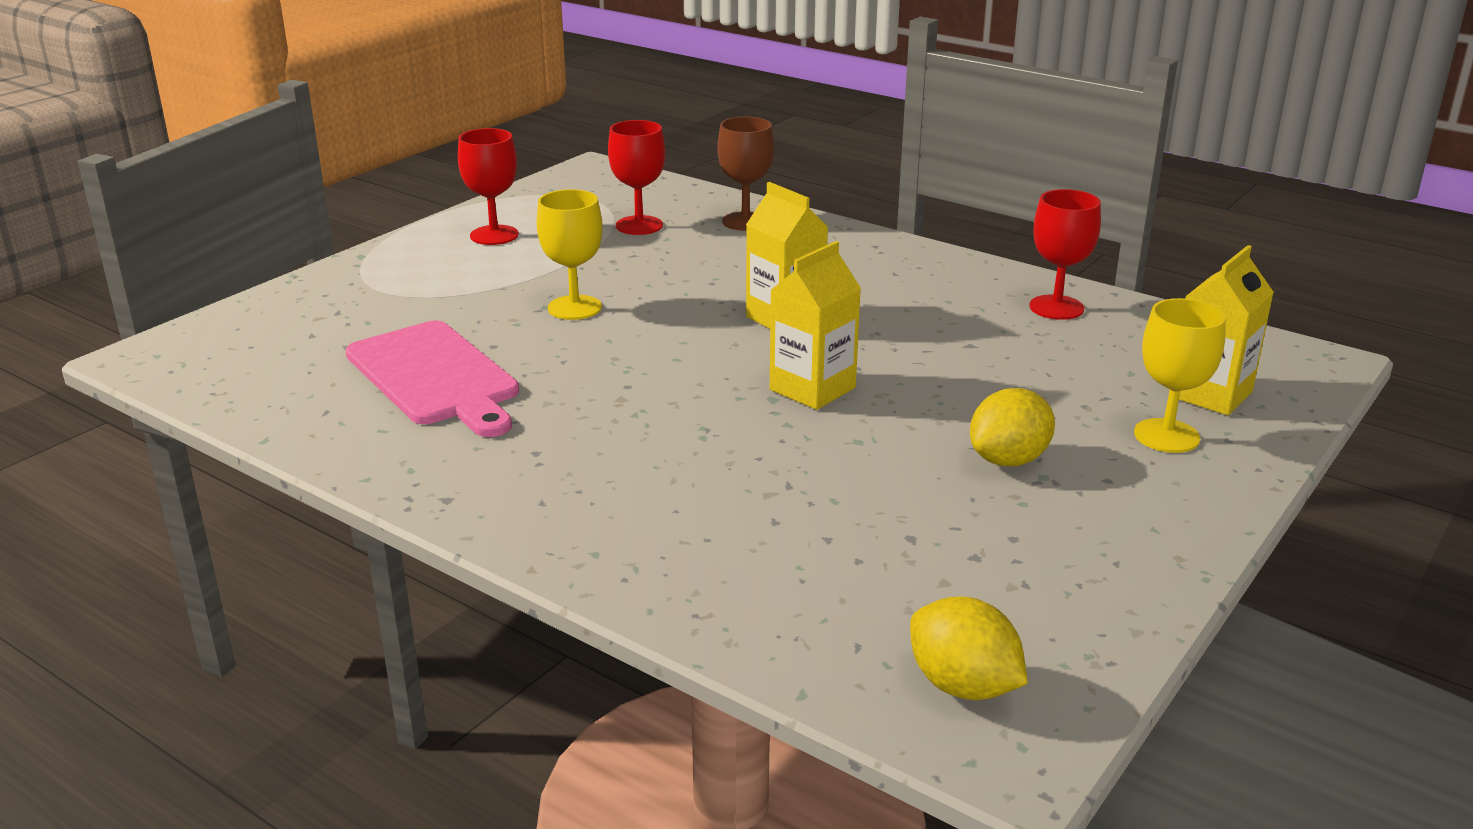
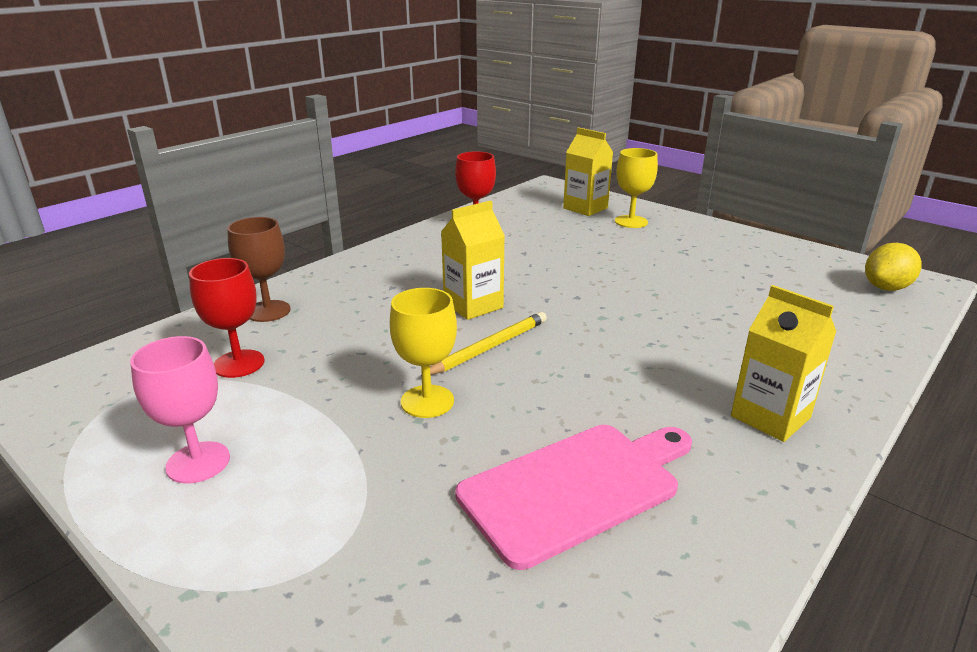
camera: 85 degrees left, 0 degrees up
(494, 235) = (198, 462): red goblet -> pink goblet
(682, 331) = (489, 347): none -> yellow pencil
(812, 389) = (587, 303): yellow carton -> yellow carton (770, 417)
(1008, 460) = (666, 257): yellow lemon -> none

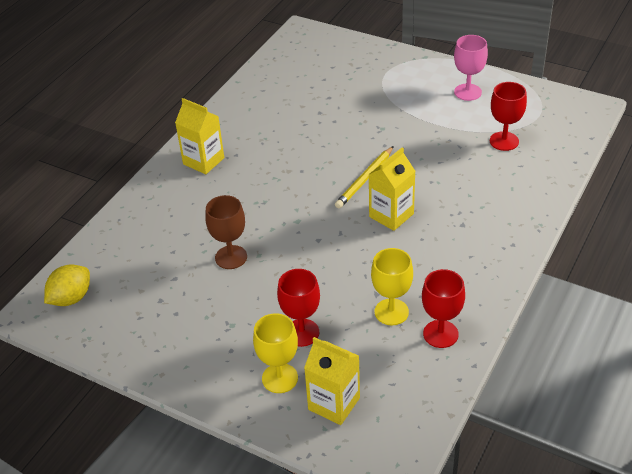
camera: 170 degrees right, 15 degrees up
(268, 311) = (529, 183): brown goblet -> brown goblet (231, 257)
(427, 401) = (383, 138): yellow goblet -> yellow goblet (391, 312)
(576, 487) = (298, 111): pink cutting board -> none
(608, 240) = (302, 332): none -> red goblet

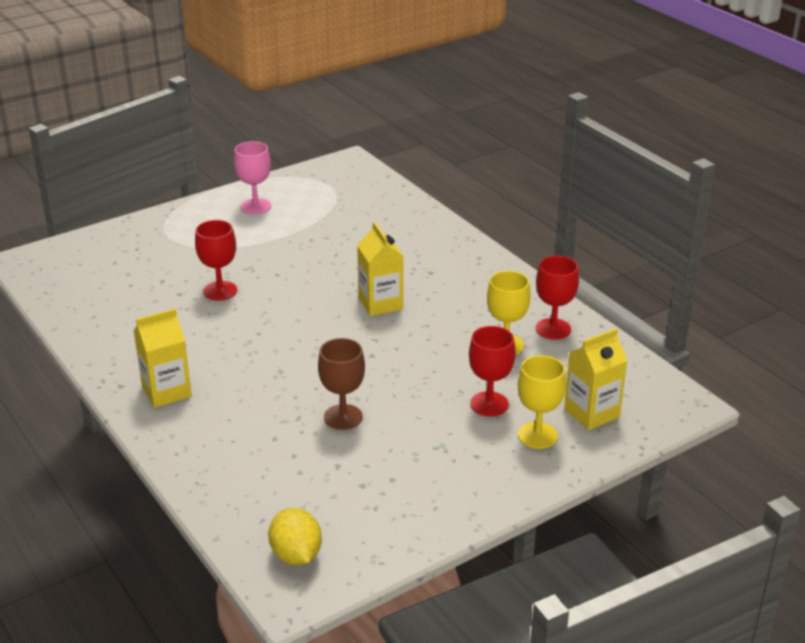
camera: 65 degrees left, 10 degrees down
(365, 179) = (314, 301): yellow pencil -> none
(504, 141) = (345, 214): red goblet -> red goblet (220, 291)

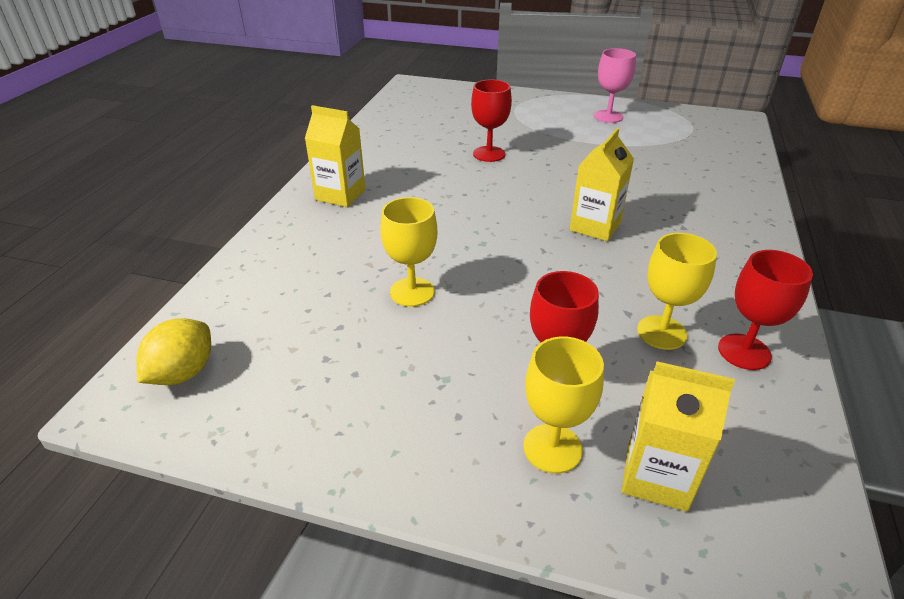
camera: 50 degrees right, 5 degrees up
(343, 417) = (412, 292): brown goblet -> yellow goblet

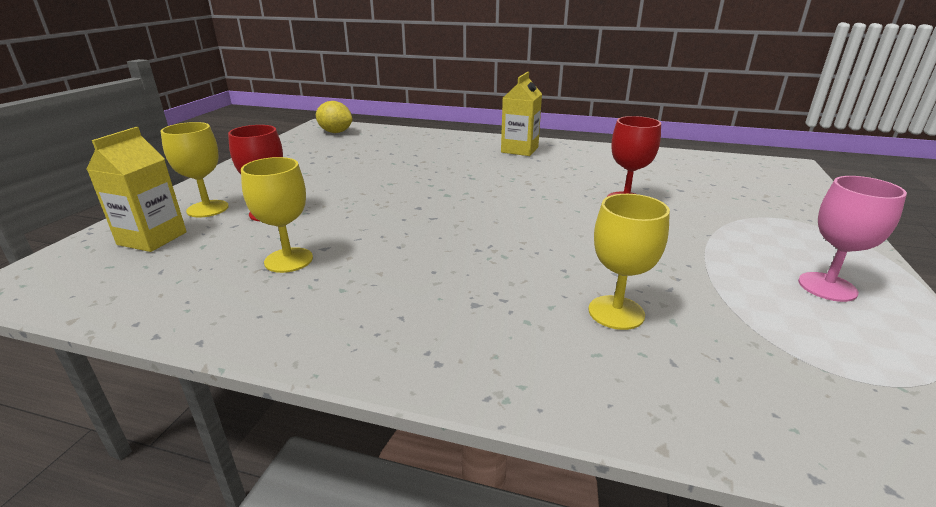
camera: 90 degrees right, 10 degrees down
(412, 292) = (385, 173): yellow goblet -> yellow goblet (616, 312)
(595, 226) = (475, 245): yellow carton -> none
(744, 352) = (234, 300): red goblet -> none

